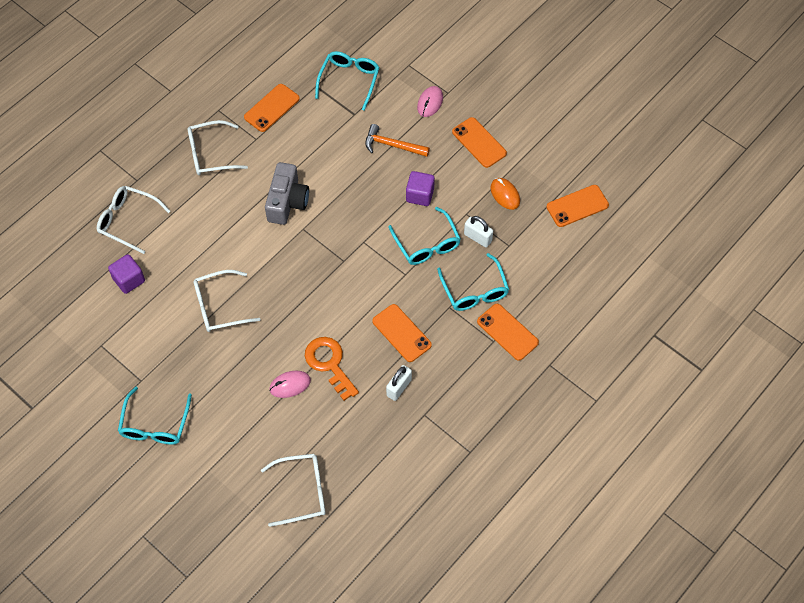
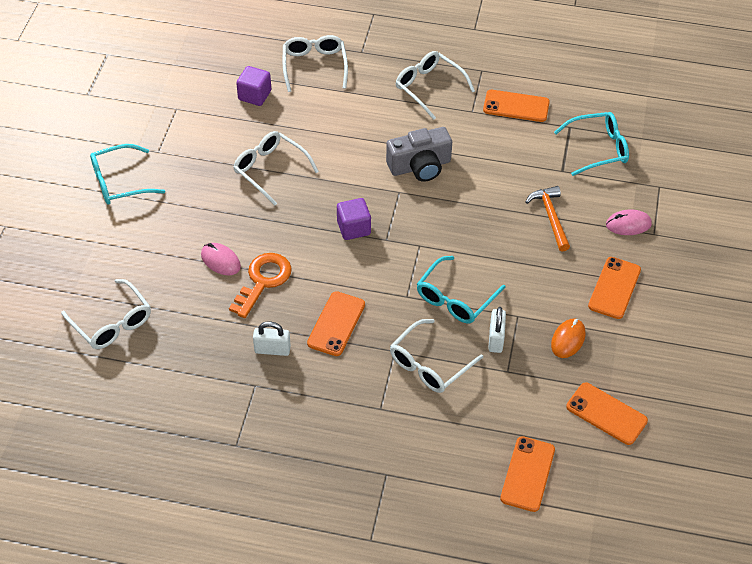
camera: 60 degrees right, 10 degrees down
(420, 195) = (509, 266): purple cube -> purple cube (354, 228)
(474, 291) = (429, 365): turquoise glasses -> white glasses
(507, 332) = (400, 416): orange phone -> orange phone (527, 474)

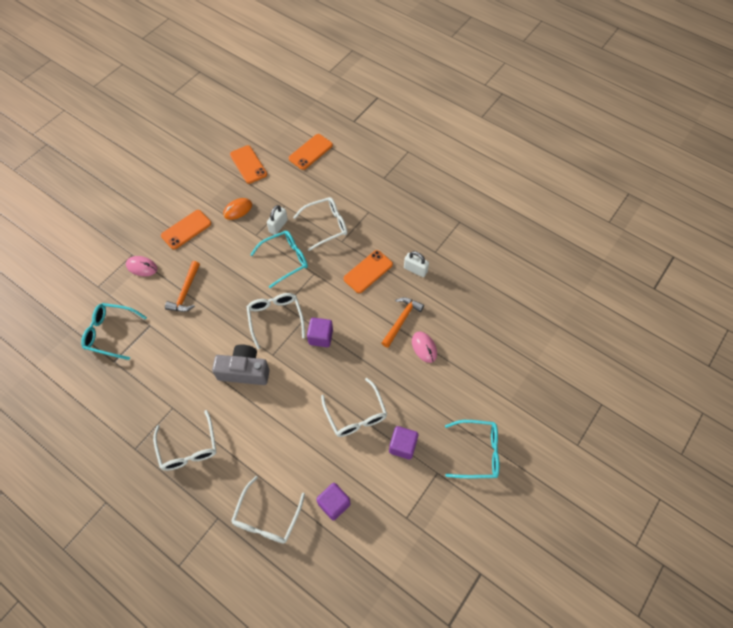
camera: 155 degrees left, 10 degrees up
(112, 323) = (513, 328): white glasses -> white glasses (275, 318)
(205, 161) = (402, 446): none -> purple cube
(263, 281) = (401, 320): orange key -> orange hammer
(516, 106) = (137, 398): orange phone -> none

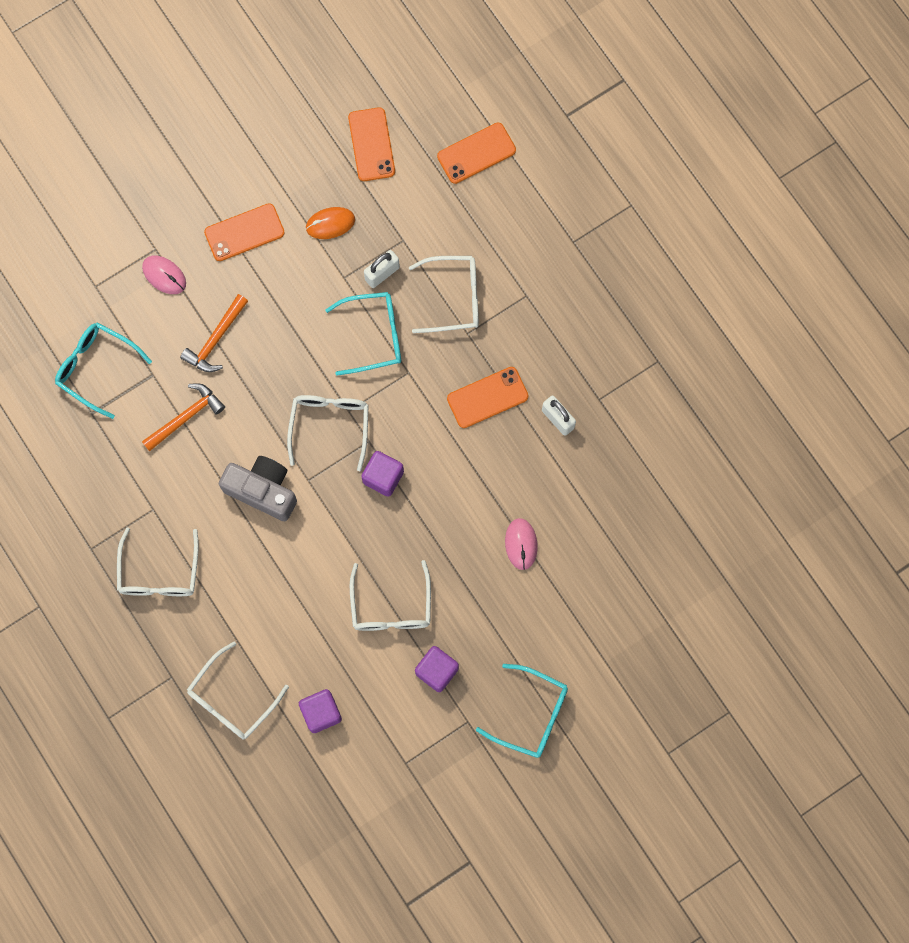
camera: 20 degrees right, 15 degrees up
(401, 320) = (505, 491): orange hammer -> orange hammer (186, 417)

